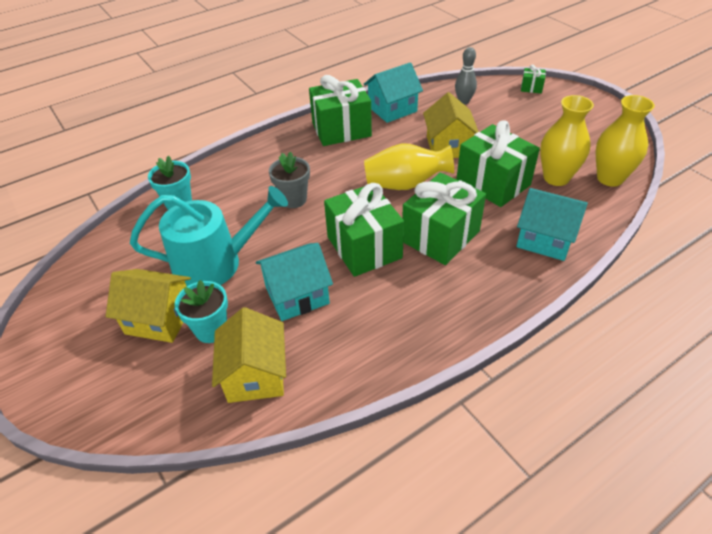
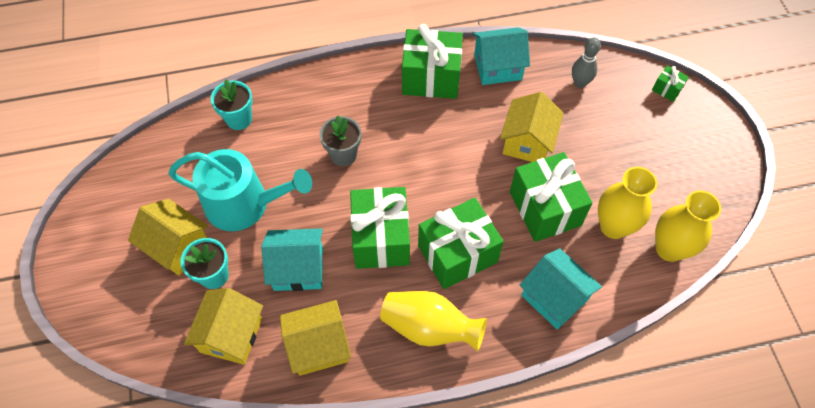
camera: 20 degrees right, 15 degrees up
(353, 351) = (319, 346): none -> yellow house
(405, 184) = (458, 176): yellow vase -> yellow vase (429, 328)

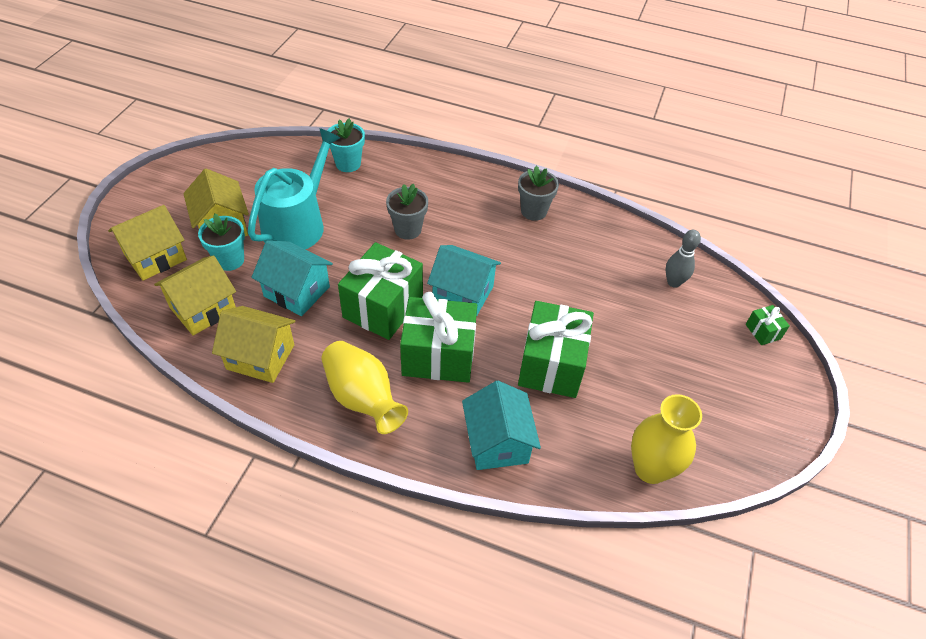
camera: 30 degrees right, 10 degrees down
(244, 204) = (298, 224): turquoise watering can -> turquoise watering can turned 105 degrees counterclockwise
(431, 78) = (533, 211): green gift -> grey flower pot
(498, 67) = (603, 232): turquoise house -> turquoise house (463, 294)
(527, 142) = (580, 303): yellow house -> yellow house (155, 257)
(613, 226) = (607, 417): yellow vase -> none

